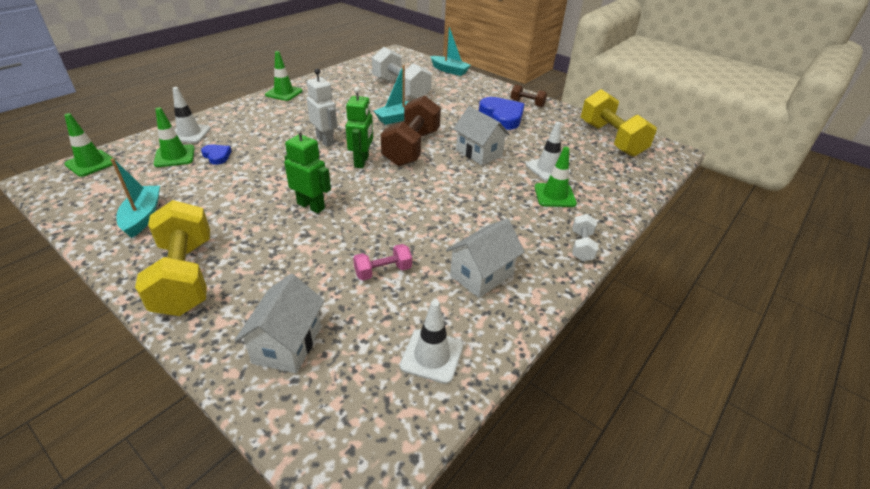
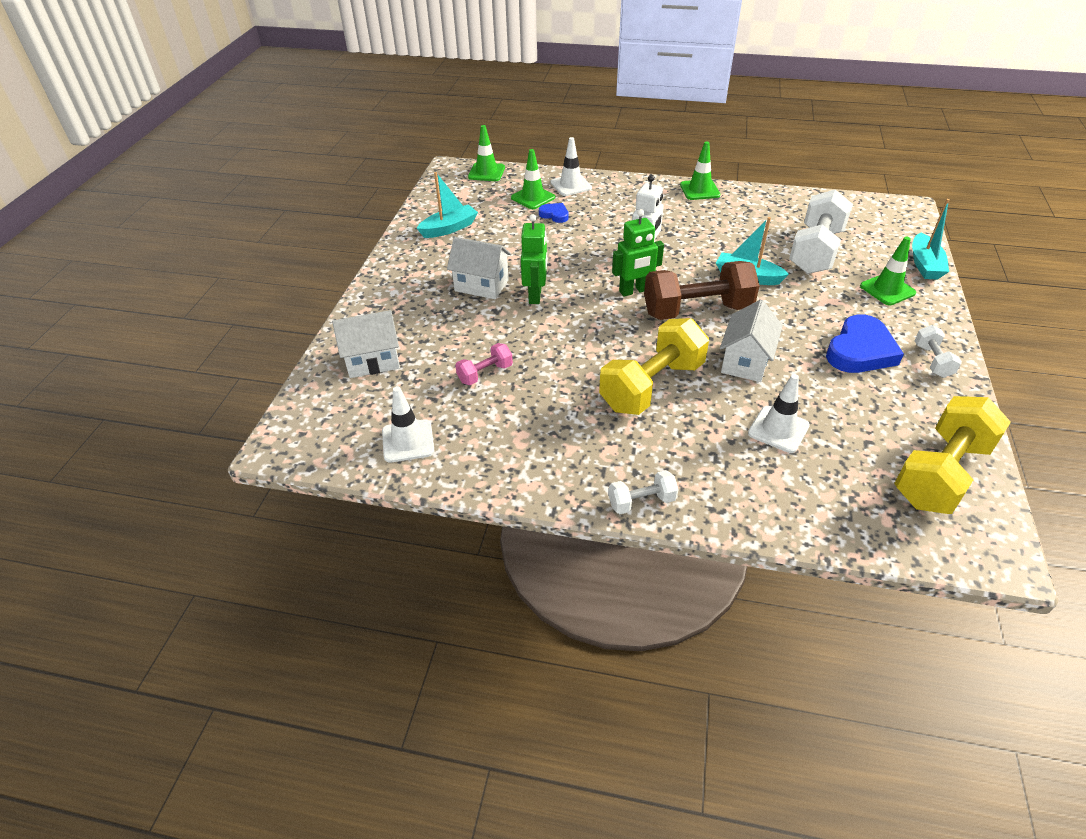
camera: 65 degrees right, 5 degrees up
(185, 276) = (404, 281): yellow dumbbell -> yellow dumbbell (652, 386)
(217, 156) = (554, 215): blue heart -> blue heart turned 75 degrees counterclockwise
(383, 271) = (485, 373): pink dumbbell -> pink dumbbell turned 75 degrees counterclockwise
(481, 275) = (529, 437): white house -> white house (481, 285)
(527, 103) = (932, 361): brown dumbbell -> white dumbbell
(554, 195) = (723, 452): green traffic cone -> green traffic cone (887, 289)

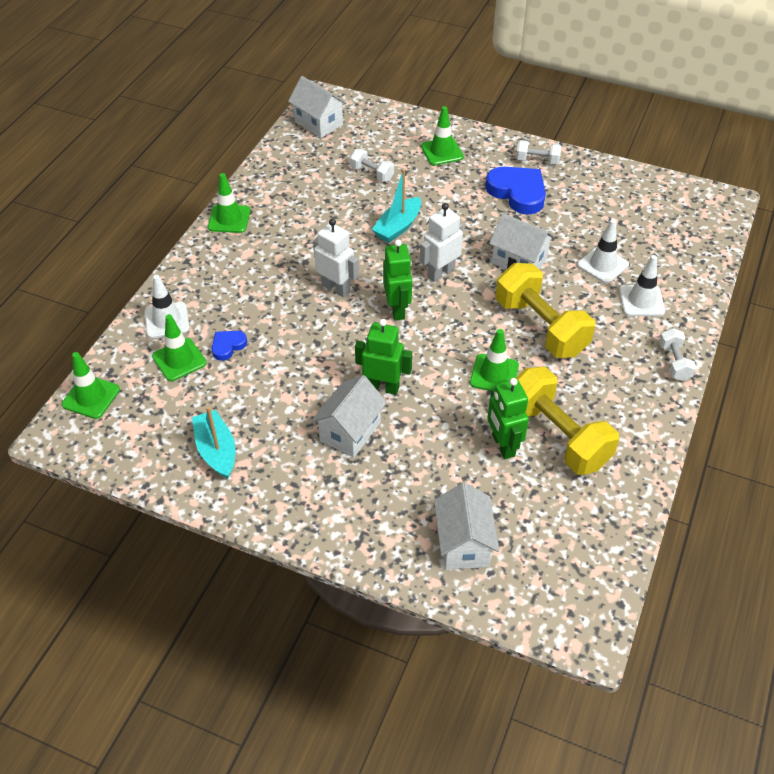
camera: 80 degrees left, 5 degrees up
(408, 441) = (591, 517): white traffic cone -> white traffic cone (641, 301)
(485, 373) = (502, 445): pink dumbbell -> green robot
(573, 359) = (494, 374): none -> green traffic cone
(697, 310) = (440, 273): brown dumbbell -> white robot
(815, 251) = (372, 173): white dumbbell -> white dumbbell, size x0.48
(866, 211) = (318, 123): none -> white house
(924, 264) = (413, 120): turquoise boat -> none
(940, 473) = (654, 199): yellow dumbbell -> yellow dumbbell (557, 436)

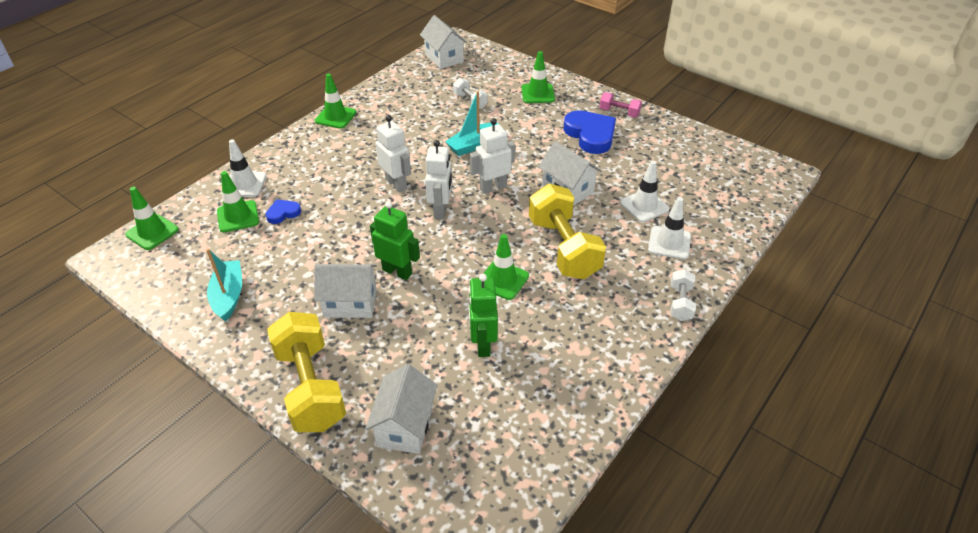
camera: 15 degrees right, 5 degrees down
(350, 431) = (350, 303): white house -> white house turned 45 degrees clockwise
(397, 309) = (441, 210): green robot -> white robot
(537, 160) = (619, 112): white dumbbell -> pink dumbbell
(557, 436) = (538, 346): yellow dumbbell -> yellow dumbbell (310, 387)

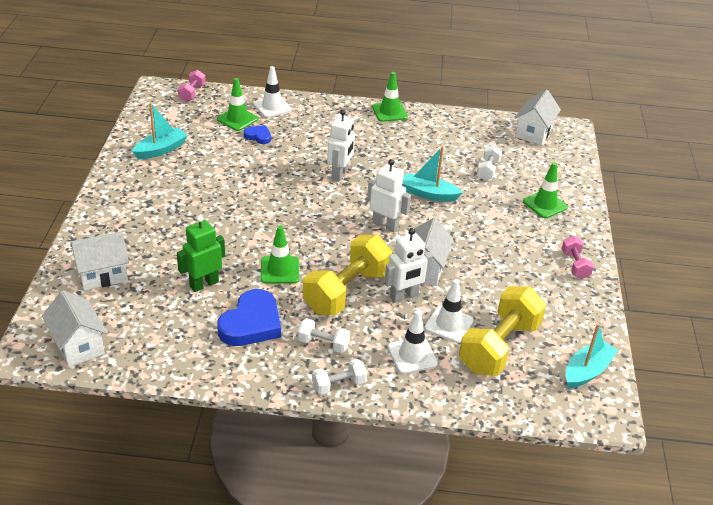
camera: 55 degrees right, 5 degrees down
(152, 232) = (192, 93): green traffic cone -> pink dumbbell
(310, 387) = (108, 219): yellow dumbbell -> yellow dumbbell (499, 347)
(350, 303) = (195, 204): white house -> white house (78, 345)
(397, 271) = (244, 213): green robot -> none
(441, 210) = (331, 208): white robot -> white robot (404, 296)
(590, 135) = (518, 257): blue heart -> blue heart (251, 323)
(622, 291) = (323, 344): none -> white dumbbell
(736, 160) = (587, 371): none -> turquoise boat

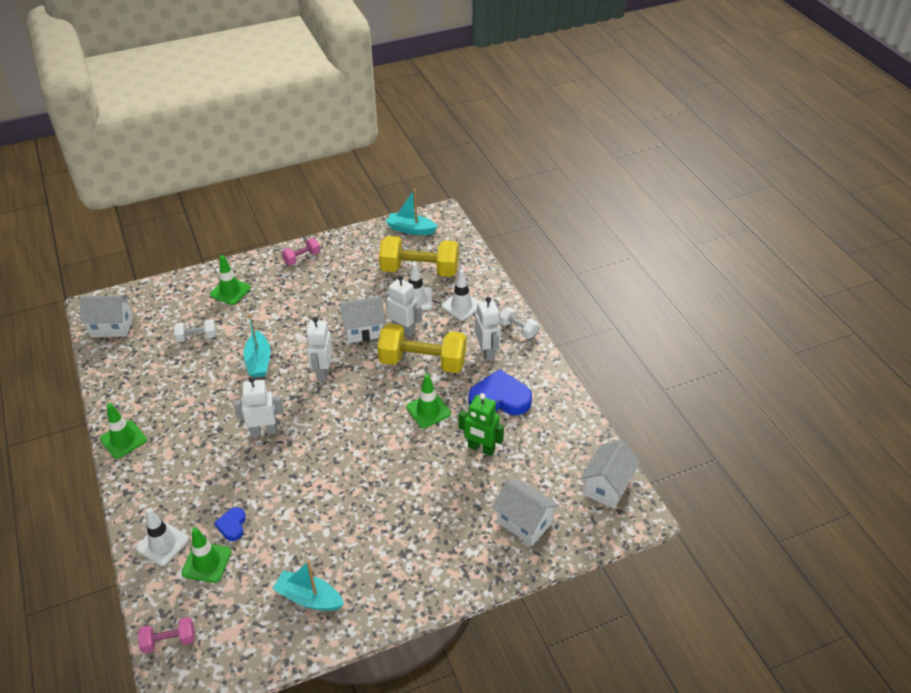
camera: 115 degrees left, 5 degrees up
(323, 344) = (487, 352): white dumbbell -> white robot

